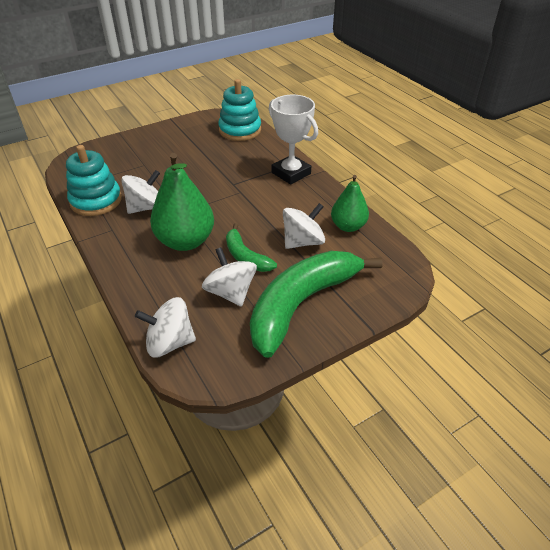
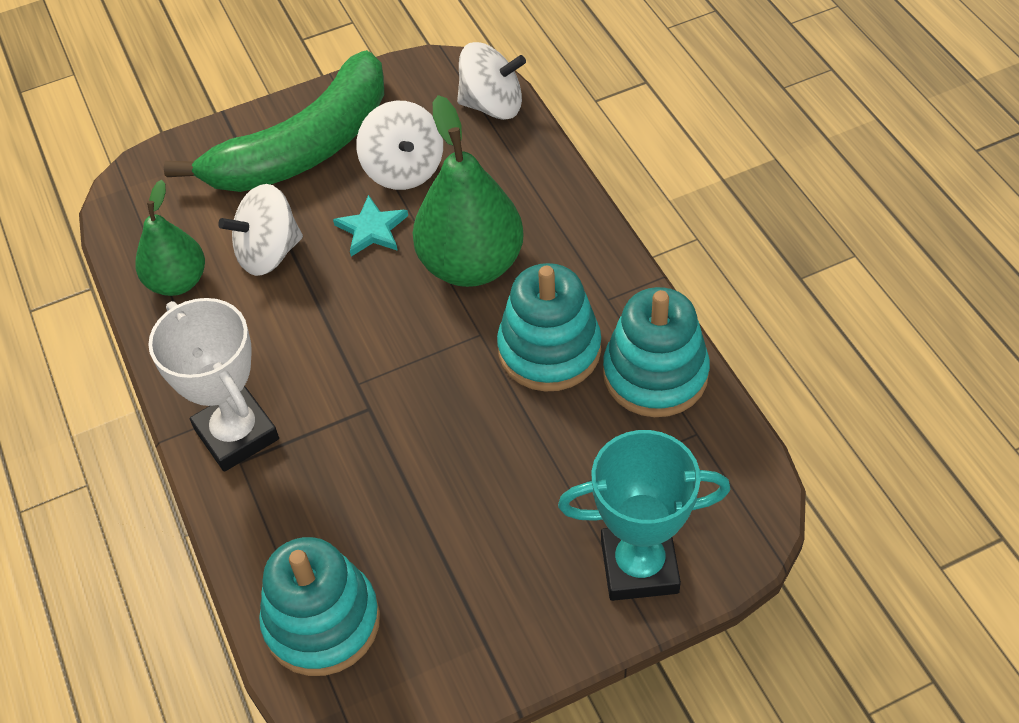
camera: 170 degrees left, 10 degrees up
(120, 147) = (639, 566): none -> turquoise trophy
(146, 207) = (549, 350): white spinning top -> turquoise stacking toy
(245, 256) = (372, 229): green banana -> turquoise star

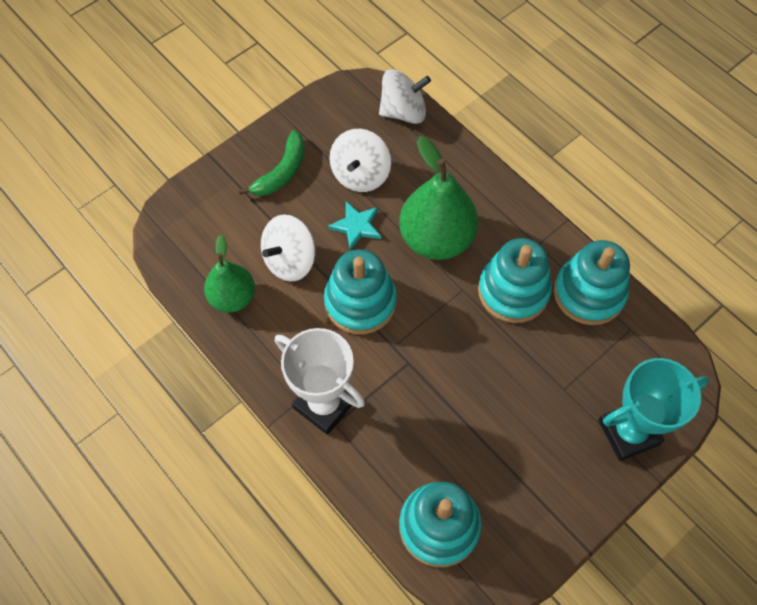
camera: 20 degrees left, 10 degrees up
(304, 148) = (281, 172): green banana -> green banana, size x0.50
(337, 321) = (360, 302): none -> turquoise stacking toy
(403, 169) = (360, 174): white spinning top -> white spinning top turned 60 degrees clockwise

